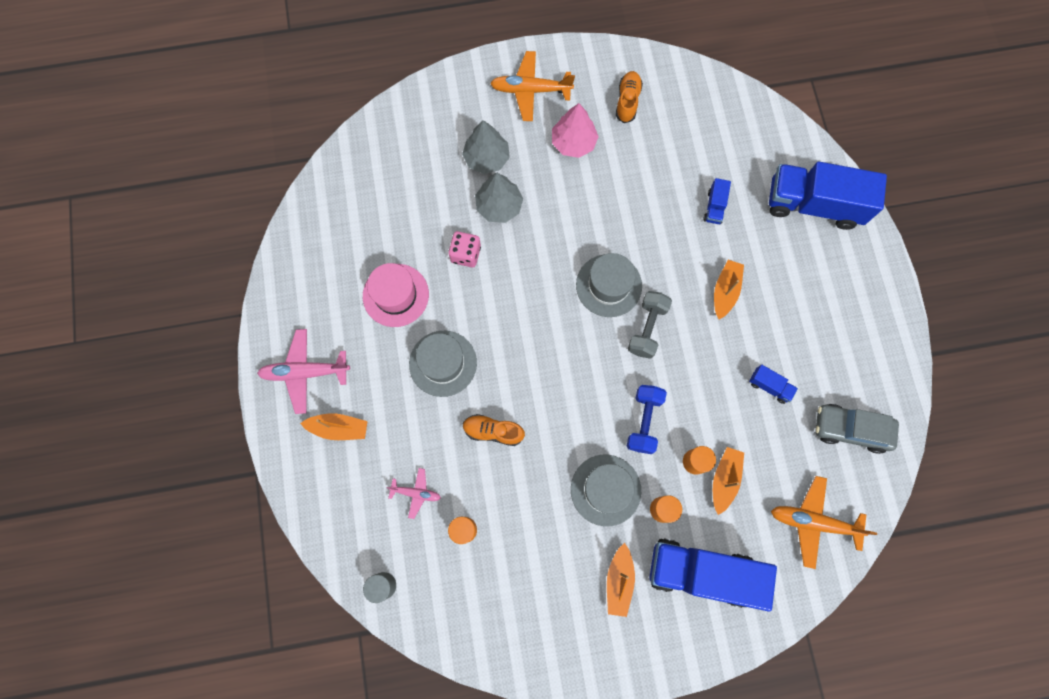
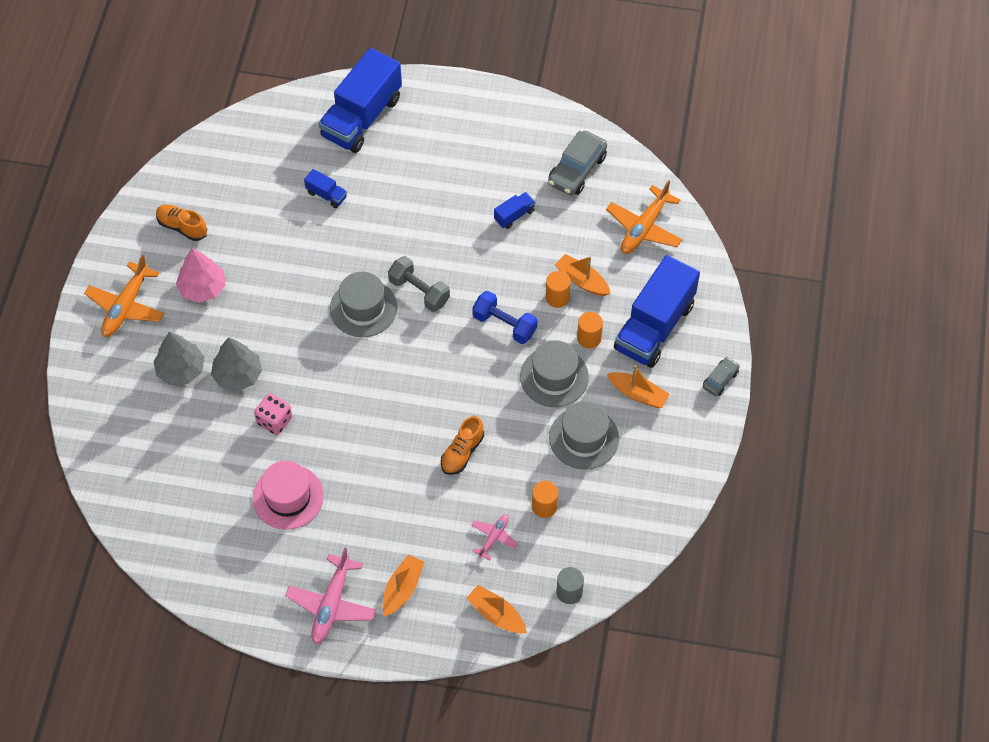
camera: 70 degrees left, 15 degrees down
(443, 363) = (377, 475): grey hat -> grey hat (584, 438)
(668, 663) = (720, 379): none -> grey car
(725, 291) = (412, 216): orange boat -> orange boat (496, 614)

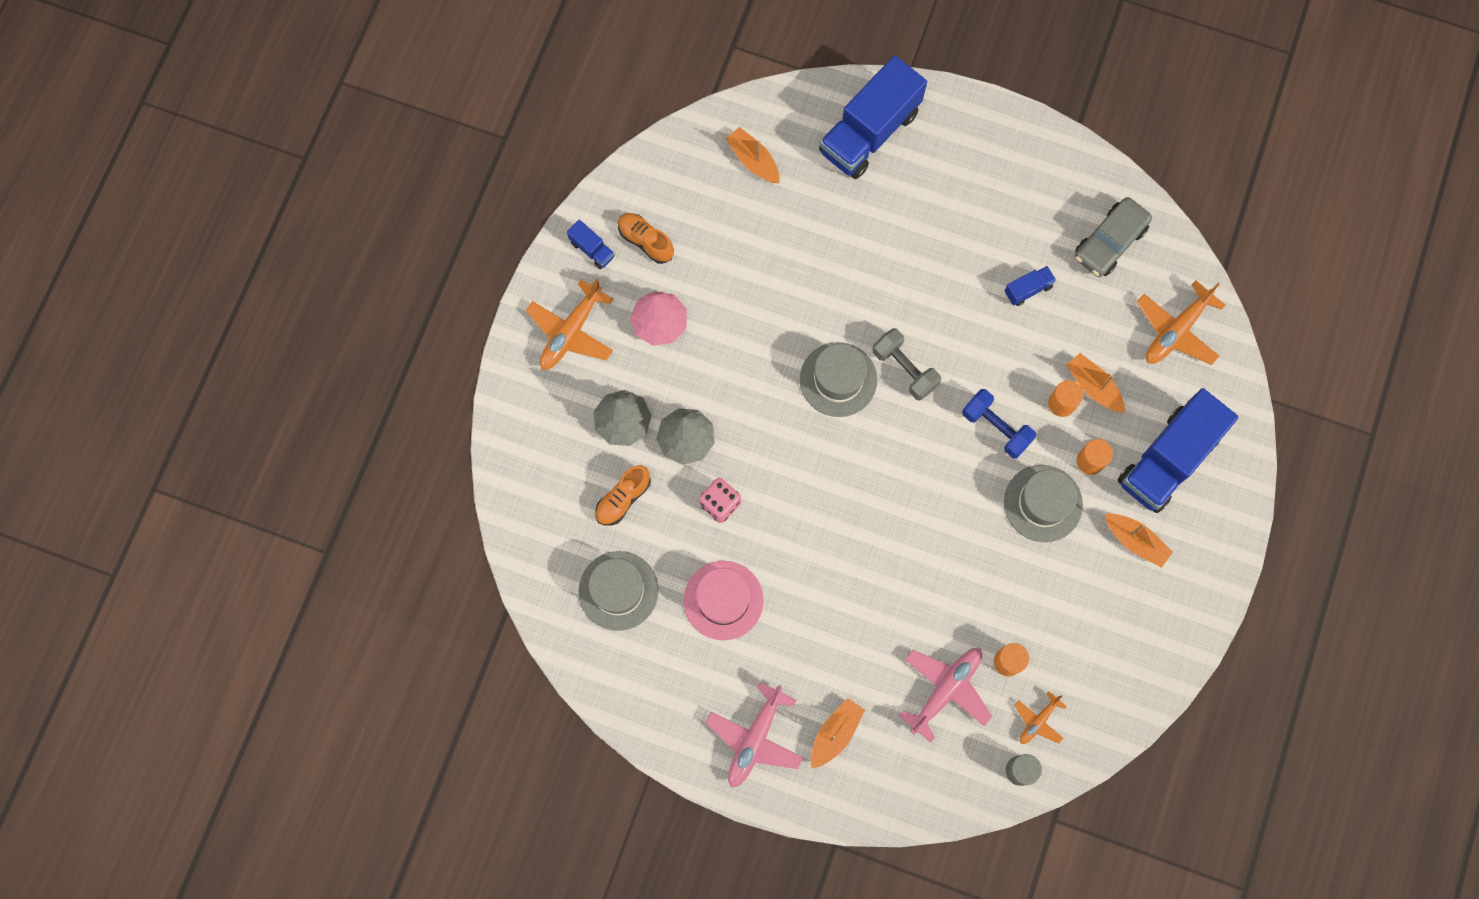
camera: 10 degrees right, 15 degrees up
(326, 195) = (815, 227): blue truck -> blue truck (592, 249)
(462, 452) = (925, 579): orange shoe -> orange shoe (623, 499)
(494, 537) = (945, 689): pink plane -> pink plane, size x1.78
(496, 614) = (935, 783): orange boat -> orange boat (753, 160)
(578, 549) = (1038, 721): none -> orange plane
(584, 438) = (1065, 585): grey hat -> grey hat (618, 590)
(720, 379) = (1232, 539): grey car -> none

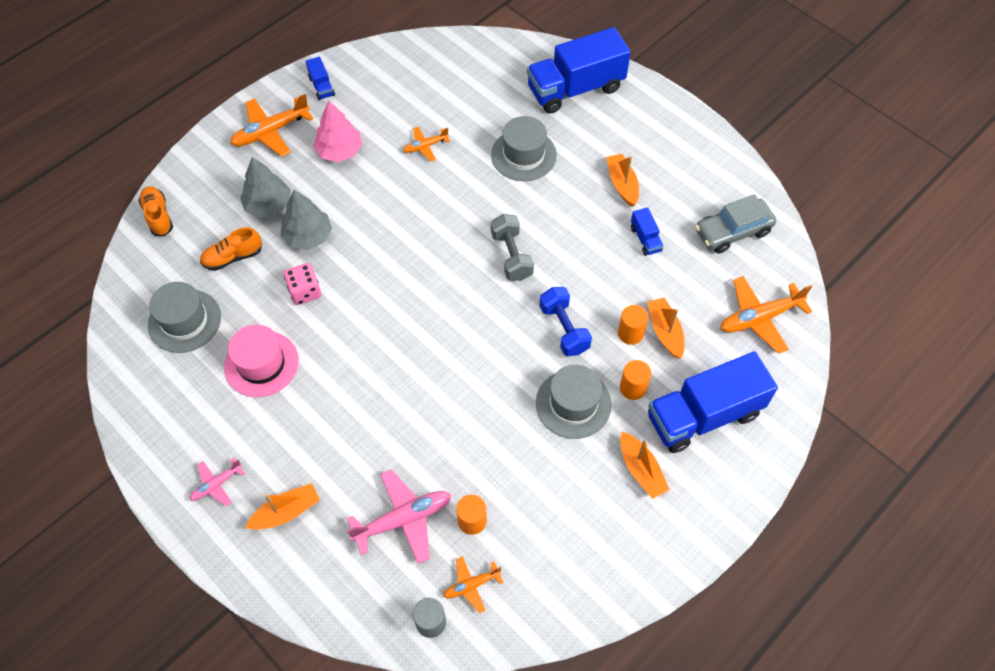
camera: 25 degrees right, 15 degrees down
(645, 241) = (364, 95): orange shoe -> orange shoe (158, 216)
(747, 277) = (425, 146): none -> orange plane
(753, 160) = (476, 75): orange boat -> orange boat (622, 184)
(755, 739) = (216, 484): pink plane -> pink plane, size x0.56
(838, 379) = (453, 242): grey hat -> grey hat (523, 155)
(1028, 289) = (645, 239): blue truck -> blue truck turned 75 degrees clockwise

